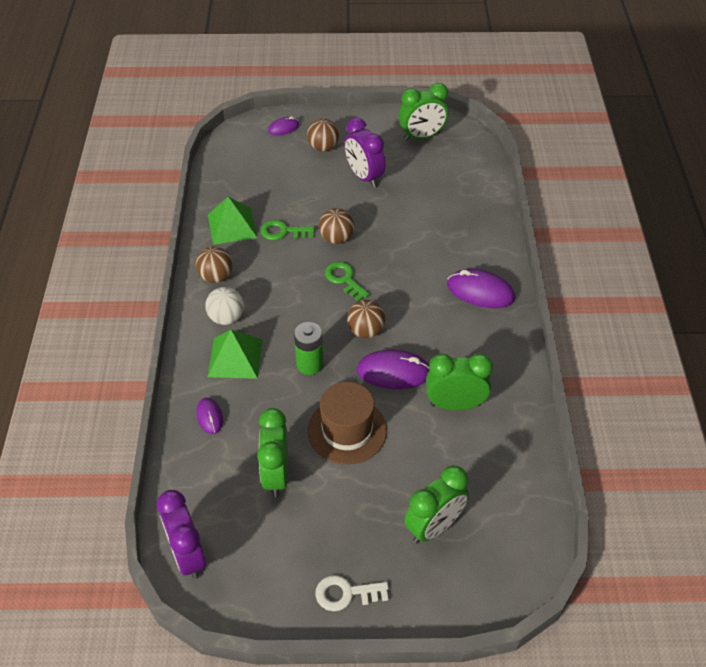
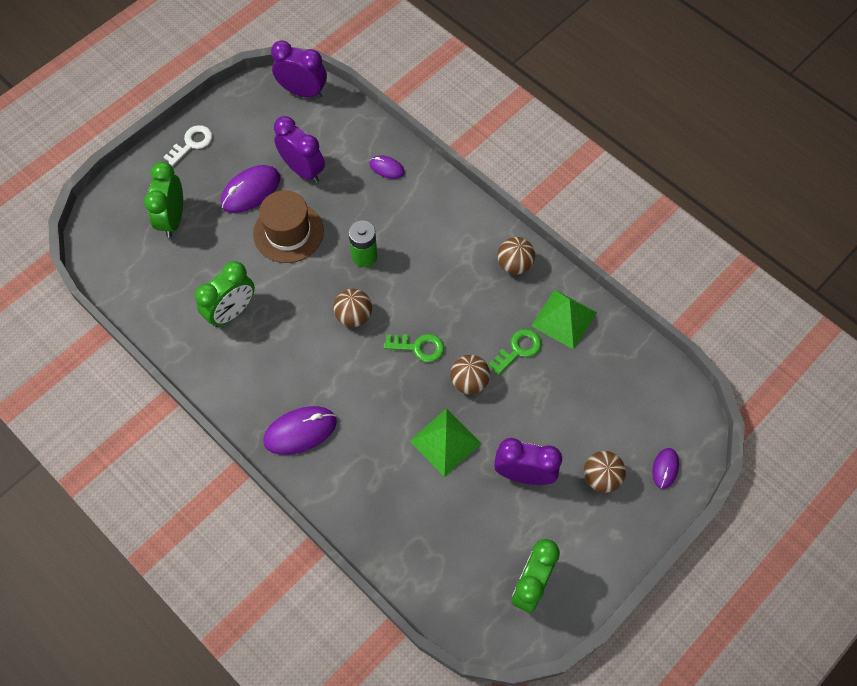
camera: 135 degrees right, 15 degrees up
(226, 318) = (464, 240): white ball -> none
(235, 357) = (420, 218): green pyramid -> green pyramid (445, 442)
(276, 475) = (303, 170): green clock -> purple clock
(394, 372) = (299, 300): purple mouse -> purple mouse (250, 191)

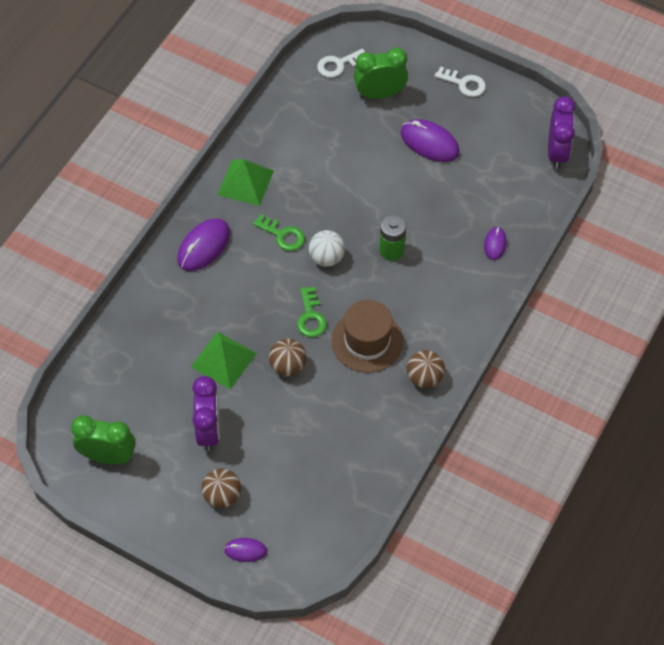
camera: 75 degrees right, 5 degrees down
(119, 247) = (338, 65): none -> white key
(232, 312) = (302, 165): green clock -> none
(288, 232) = (396, 184): brown hat -> brown hat (367, 341)
(300, 431) = (204, 246): purple mouse -> purple mouse turned 75 degrees clockwise
(303, 170) = (467, 177): purple clock -> none
(354, 316) = (326, 258): brown ball -> white ball
(518, 349) = (333, 400): green key -> green key (283, 235)
(564, 319) = (378, 433): green pyramid -> green pyramid (245, 182)

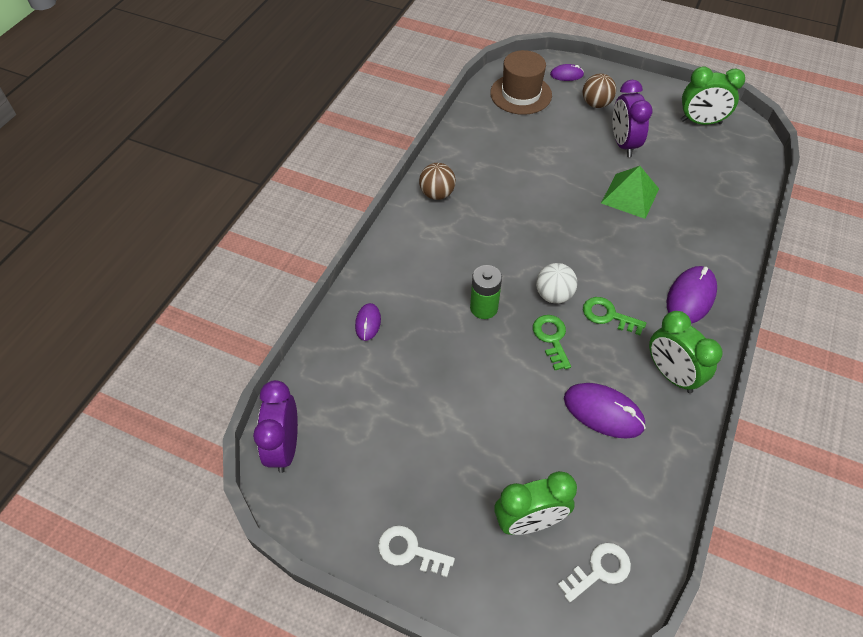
camera: 175 degrees right, 5 degrees down
(245, 182) = (671, 374): green pyramid -> green clock
(288, 366) = (567, 195): brown ball -> none
(311, 317) = (556, 237): green key -> green key (551, 338)
(367, 341) = (496, 220): brown hat -> brown hat (521, 94)
(429, 143) = (452, 448): purple mouse -> purple mouse (603, 412)

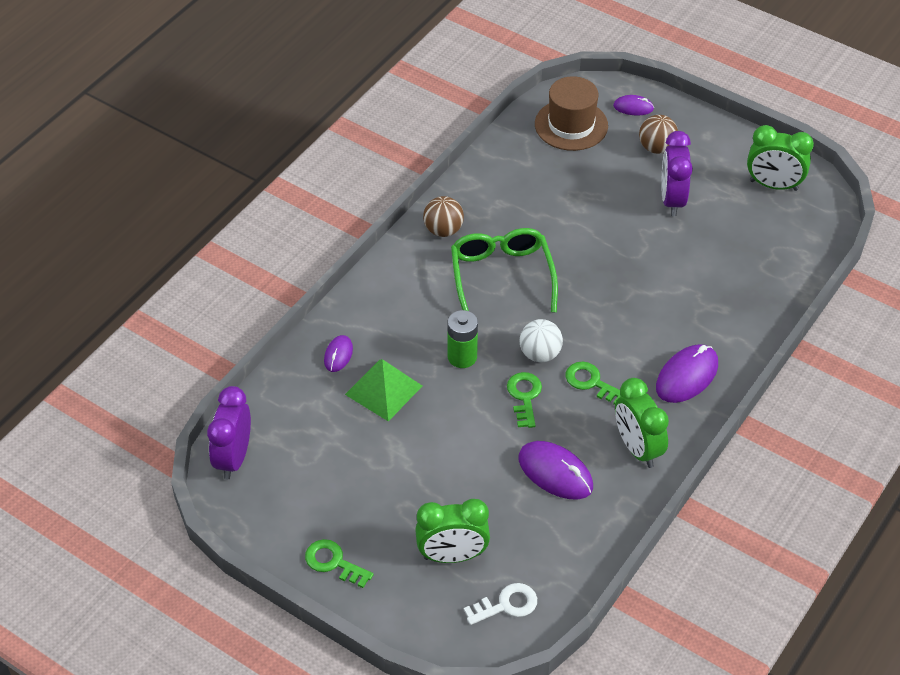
camera: 10 degrees right, 5 degrees down
(409, 551) = (333, 562): white key -> green key
(499, 228) = (501, 277): none -> green glasses
(630, 195) = (659, 260): green pyramid -> green pyramid (383, 390)

